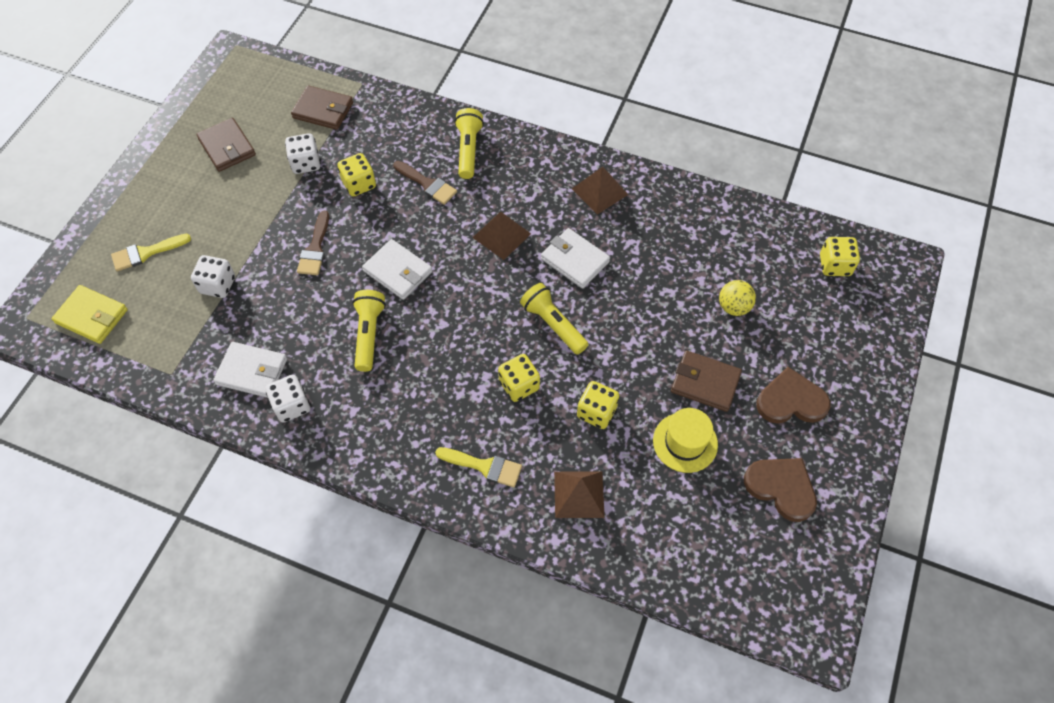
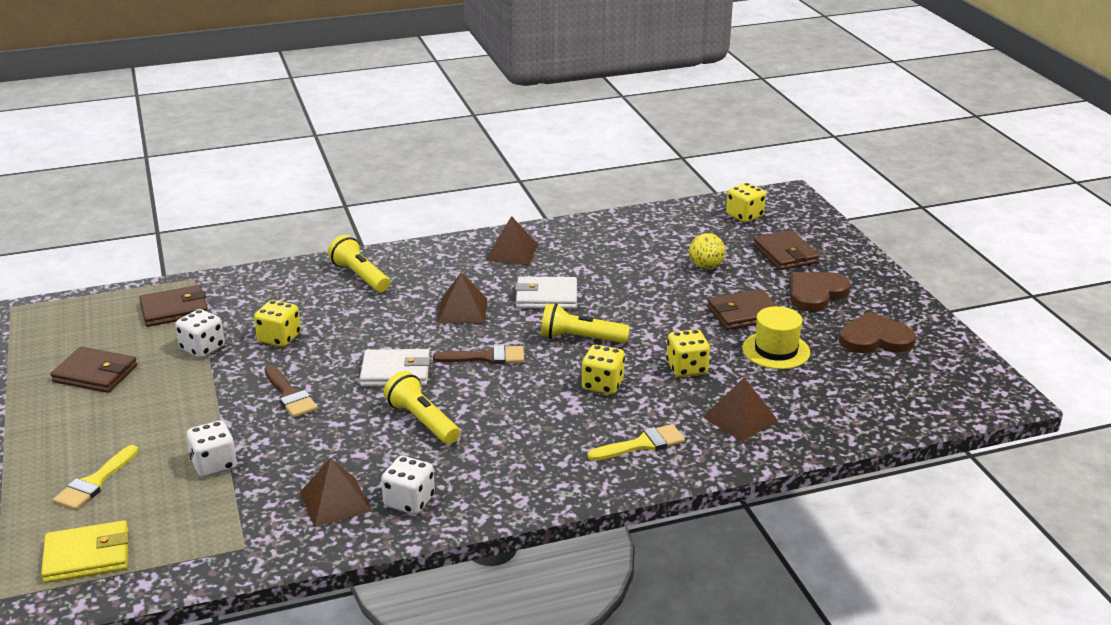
camera: 40 degrees left, 30 degrees down
(252, 372) = (335, 501): white wallet -> brown pyramid
(427, 184) = (349, 310): brown brush -> brown brush (486, 357)
(817, 336) = (785, 254): none -> brown wallet

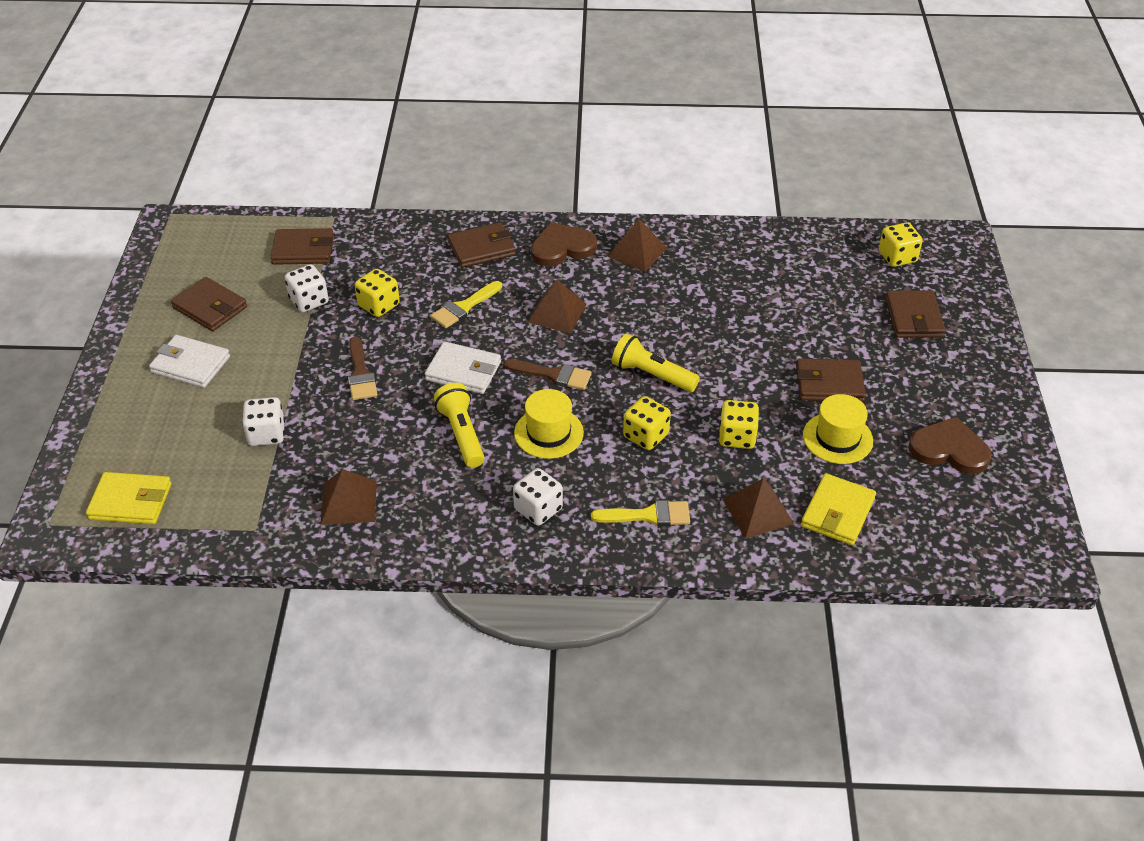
camera: 20 degrees right, 15 degrees up
(95, 482) = (165, 426): yellow brush -> yellow brush (464, 307)
(360, 276) = (482, 248): yellow flashlight -> brown wallet
(409, 501) = (411, 520): white dice -> white dice (538, 509)
(508, 402) = (548, 433): none -> yellow hat
(546, 297) = (644, 315): white wallet -> white wallet (191, 364)
(706, 266) = (821, 314): yellow ball -> none
(810, 404) = (837, 512): none -> yellow wallet
(816, 293) = (918, 376): brown heart -> brown heart (562, 247)

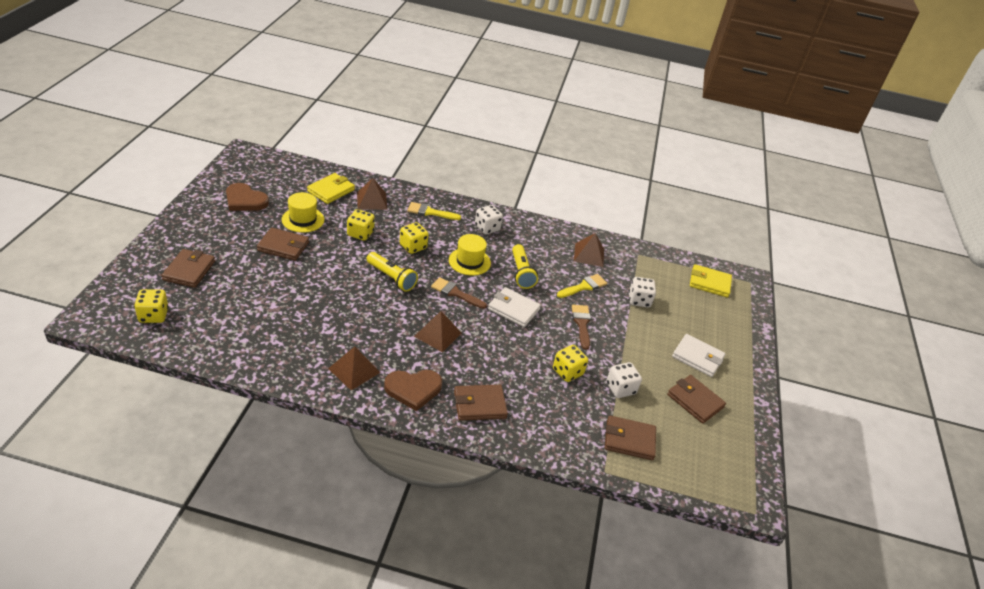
camera: 175 degrees left, 5 degrees down
(464, 307) = (504, 355): yellow brush -> yellow brush (584, 286)

